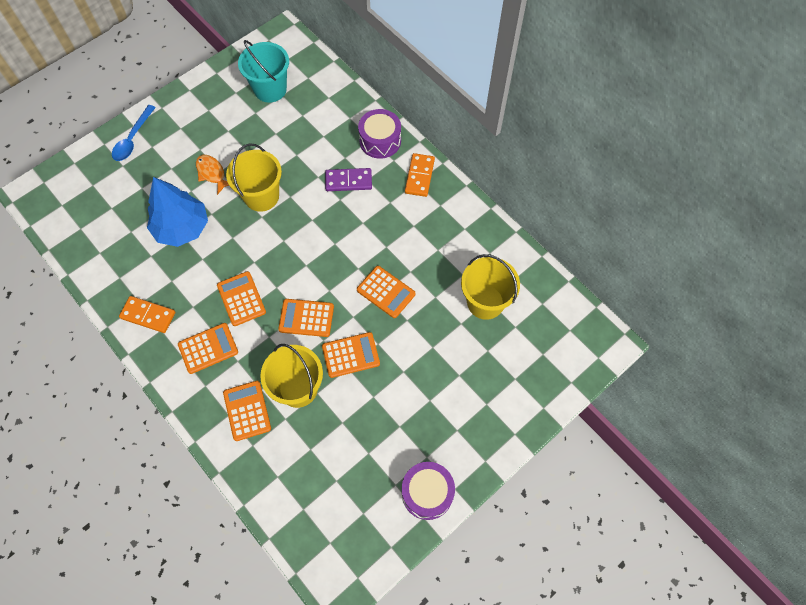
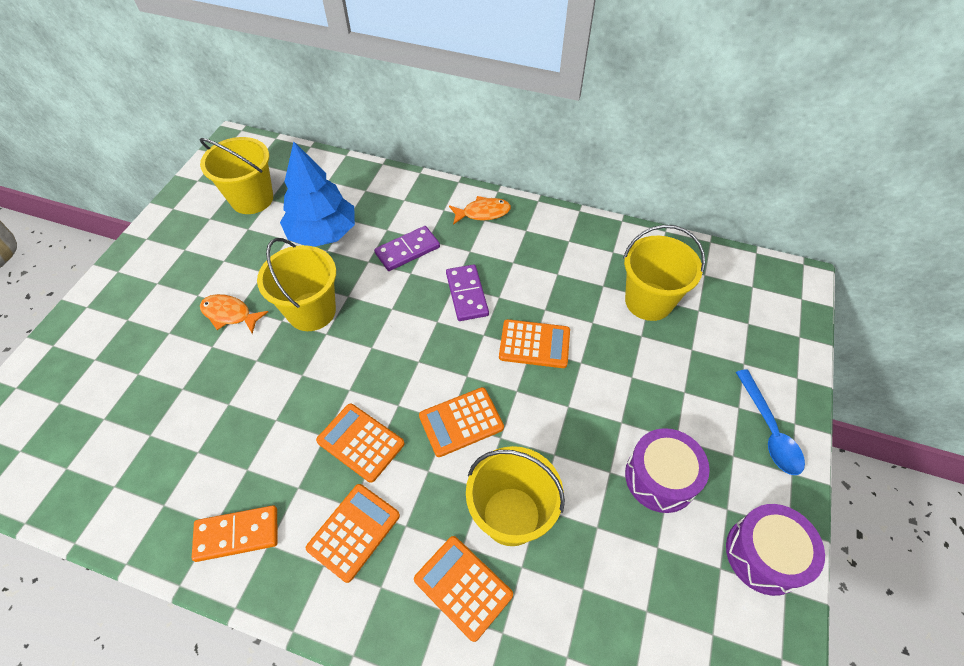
camera: 30 degrees left, 10 degrees down
(133, 139) = (94, 322): blue spoon -> blue spoon (769, 430)
(182, 228) = (225, 395): blue tree -> blue tree (323, 233)
(270, 89) = (252, 199): turquoise bucket -> yellow bucket
(350, 355) = (546, 437): orange calculator -> none
(366, 234) = (466, 294): none -> purple domino
(380, 141) = (415, 198): purple drum -> purple drum (660, 477)
(419, 176) = (483, 213): orange domino -> orange fish

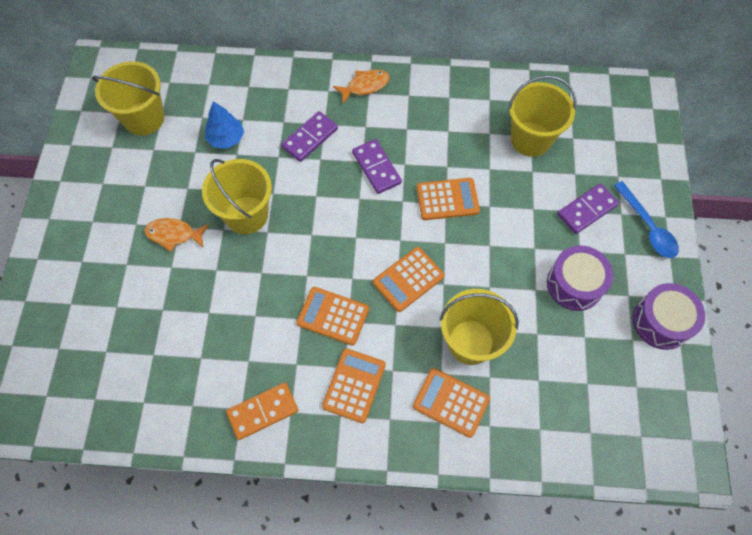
camera: 15 degrees left, 10 degrees up
(323, 233) = (226, 138): blue tree -> blue tree, size x0.57
(696, 393) = (587, 210): none -> purple domino

